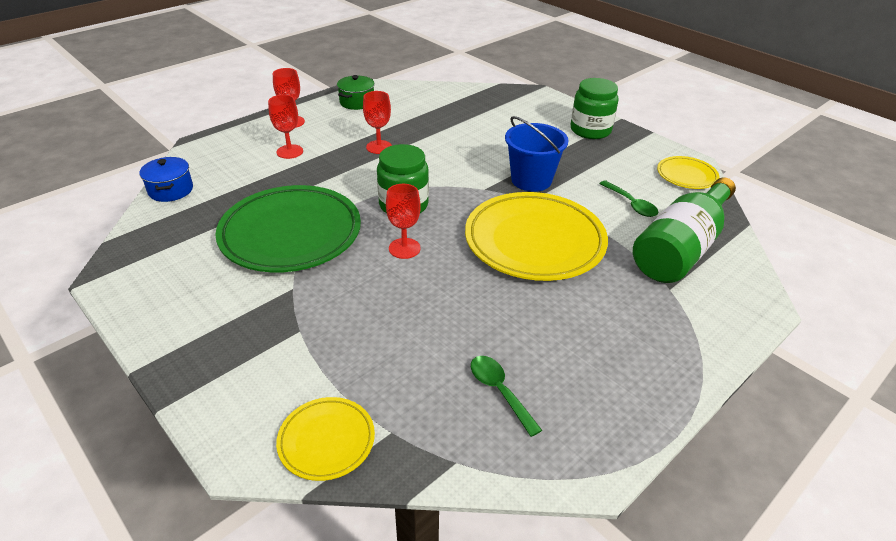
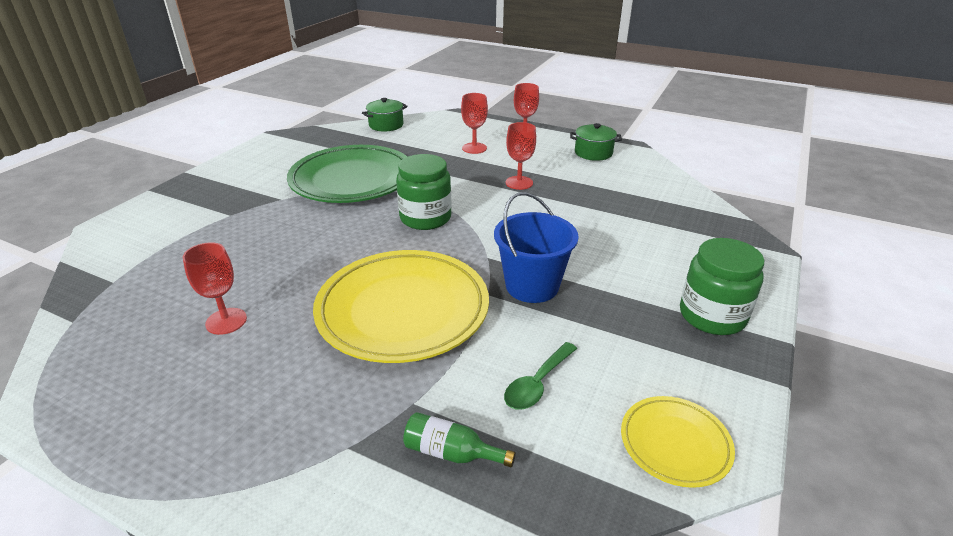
camera: 70 degrees right, 5 degrees down
(171, 190) = (386, 125): blue pot -> green pot
(326, 441) = (108, 256): yellow plate -> none
(404, 248) = (354, 234): red goblet -> red goblet (226, 321)
(500, 391) = (154, 330): green spoon -> none
(681, 248) = (451, 452): green bottle -> green bottle, size x0.41

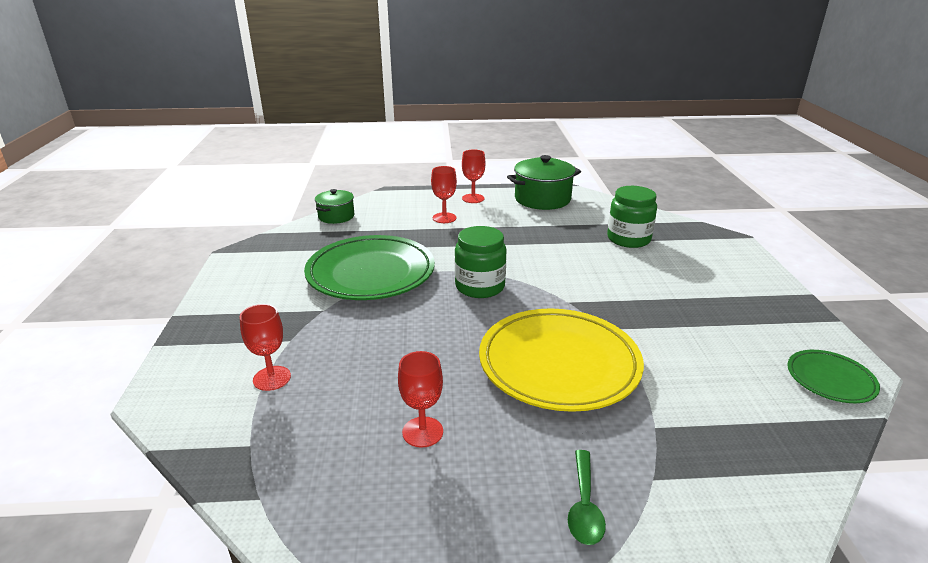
camera: 30 degrees left, 5 degrees down
(451, 452) = (722, 447): green bottle -> none
(519, 183) = (517, 237): red goblet -> red goblet (272, 378)
(532, 286) = (625, 312): blue bucket -> none
(537, 383) = (714, 377): green spoon -> green spoon (584, 506)
(593, 153) = (542, 199): green pot -> green pot, size x1.66
(675, 444) = (830, 380): yellow plate -> green plate
(712, 316) = (754, 292): green jar -> green jar (628, 239)

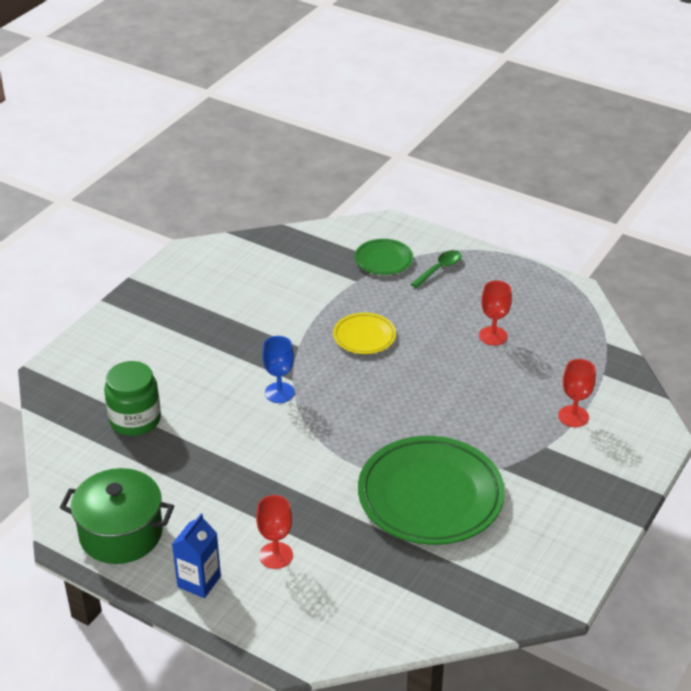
camera: 145 degrees left, 10 degrees up
(336, 216) = (402, 630): green pot -> none
(473, 198) = (199, 581): red goblet -> blue carton
(480, 286) = (345, 429): green jar -> none
(559, 364) = (364, 336): yellow plate -> yellow plate, size x0.49
(563, 289) = (279, 392): none -> blue goblet
(830, 380) = (215, 255): green plate -> green plate (383, 260)

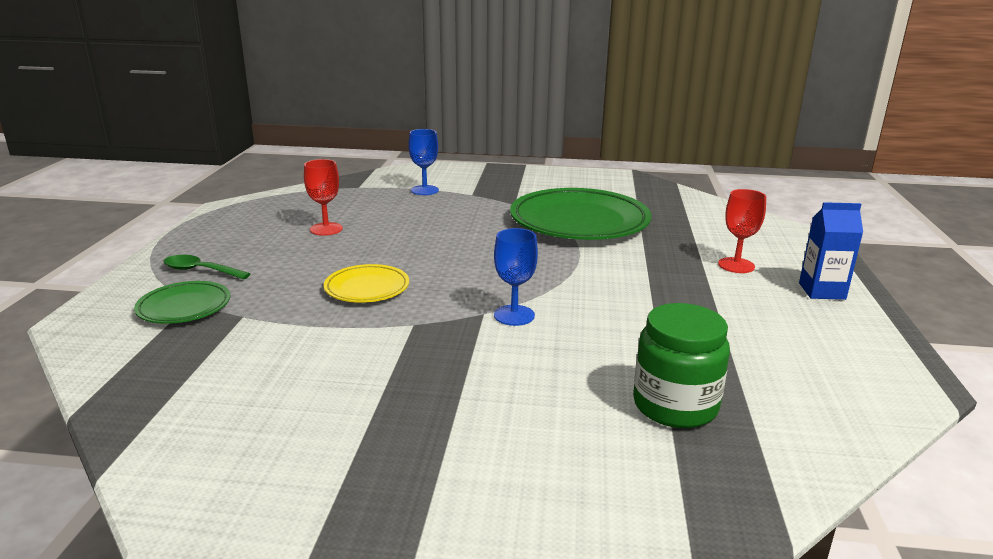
camera: 115 degrees left, 15 degrees down
(121, 533) = (847, 351): green pot -> none
(573, 416) = (424, 190): red goblet -> blue goblet

